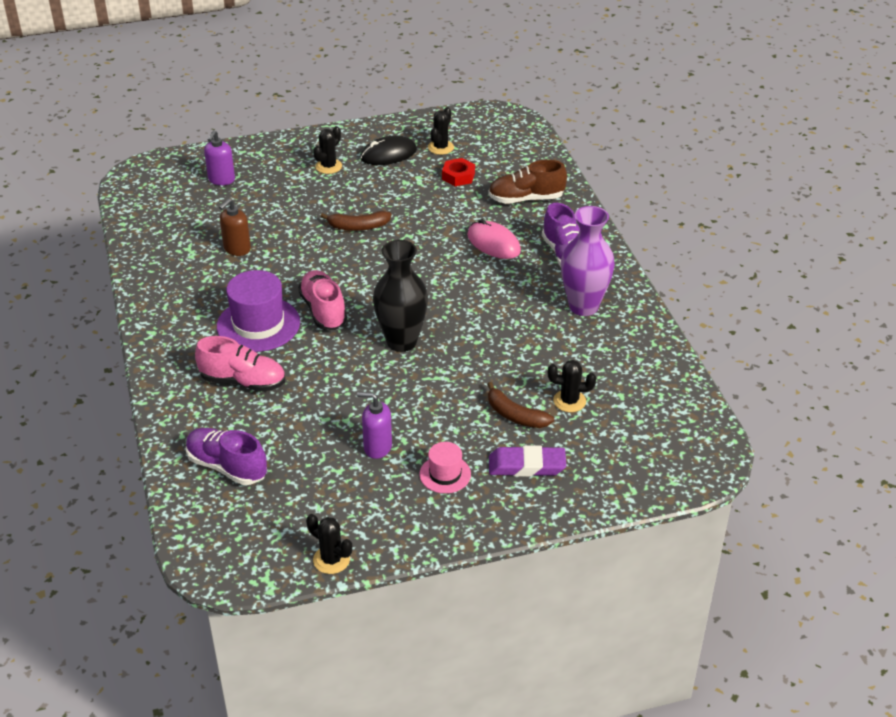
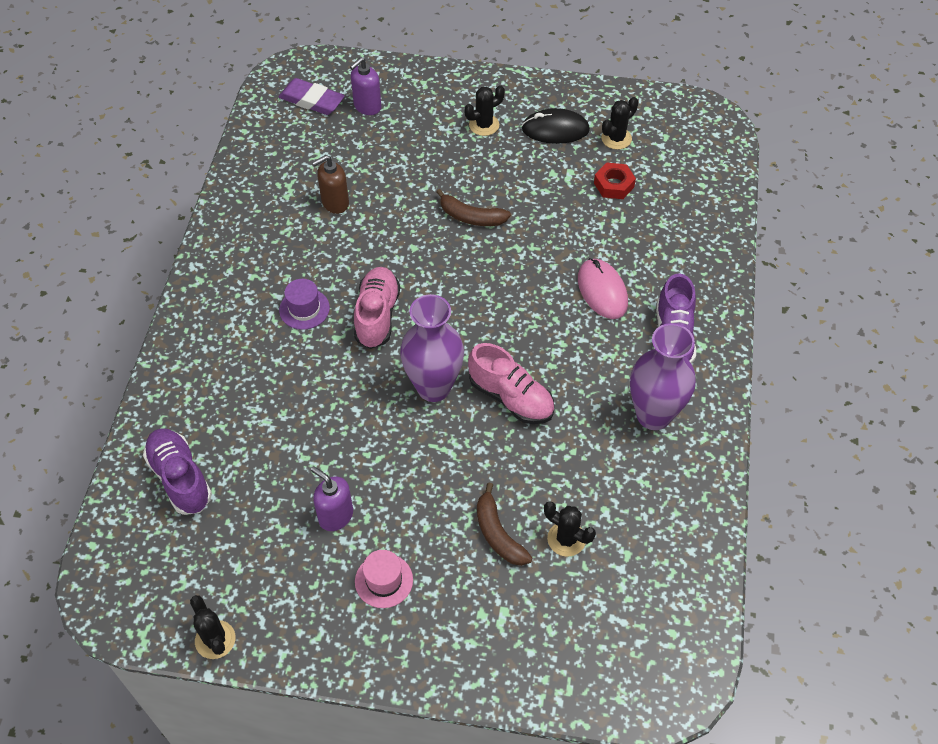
camera: 25 degrees right, 15 degrees up
(243, 381) = (251, 376): pink shoe -> pink shoe (511, 397)
(258, 324) = (304, 309): purple hat -> purple hat, size x0.55
(401, 342) = (433, 387): black vase -> purple vase
(526, 199) = (671, 242): brown shoe -> none
(526, 465) = (473, 606): purple eraser -> purple eraser (312, 100)

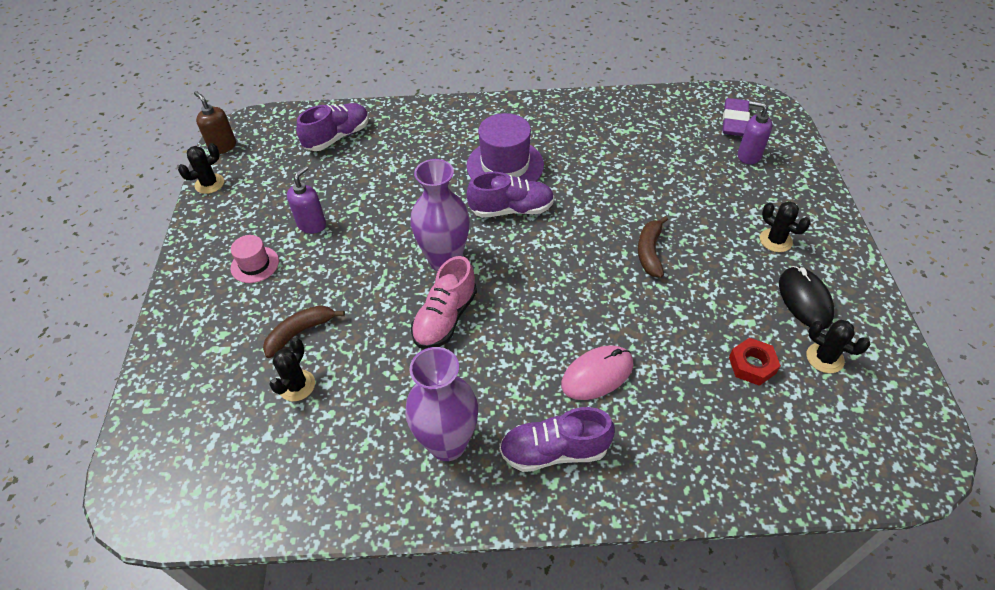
camera: 80 degrees right, 5 degrees down
(304, 309) = (505, 165): purple hat -> purple hat, size x1.81
(335, 203) = (624, 159): brown soap dispenser -> brown soap dispenser (223, 146)
(377, 316) = (511, 210): pink shoe -> purple shoe

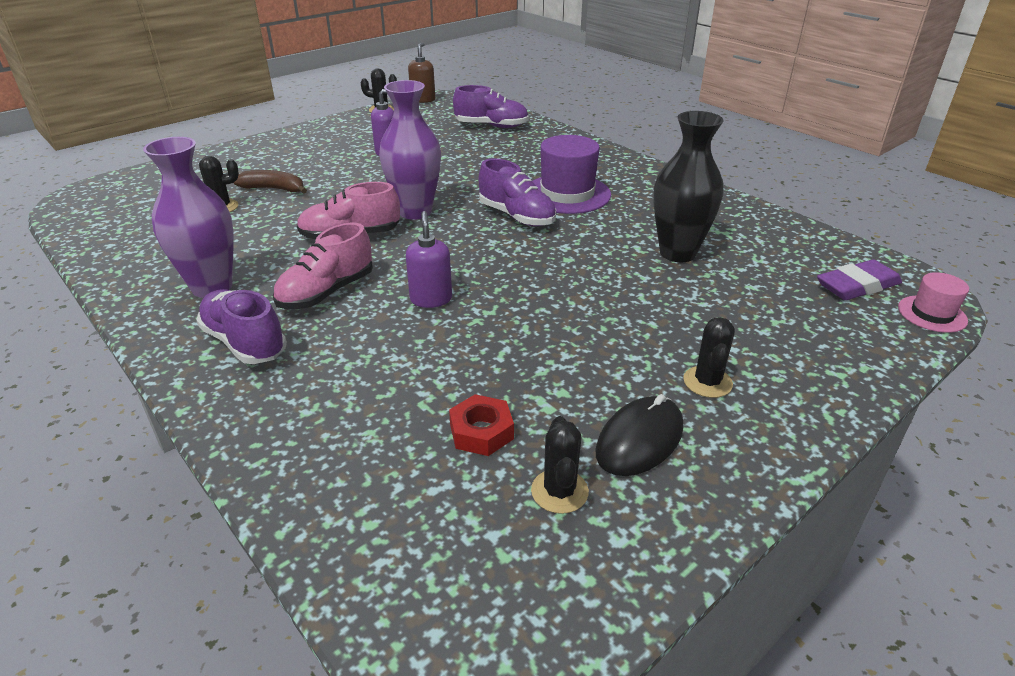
camera: 50 degrees right, 15 degrees down
(255, 264) = (323, 151): pink hat -> pink hat (932, 314)
(523, 371) = (326, 292): none -> pink shoe
(597, 374) = (362, 332): pink mouse -> none
(636, 165) = (677, 253): none -> black vase
(650, 252) = (565, 304): brown banana -> none
(748, 155) = (818, 314): purple soap dispenser -> purple soap dispenser (431, 299)

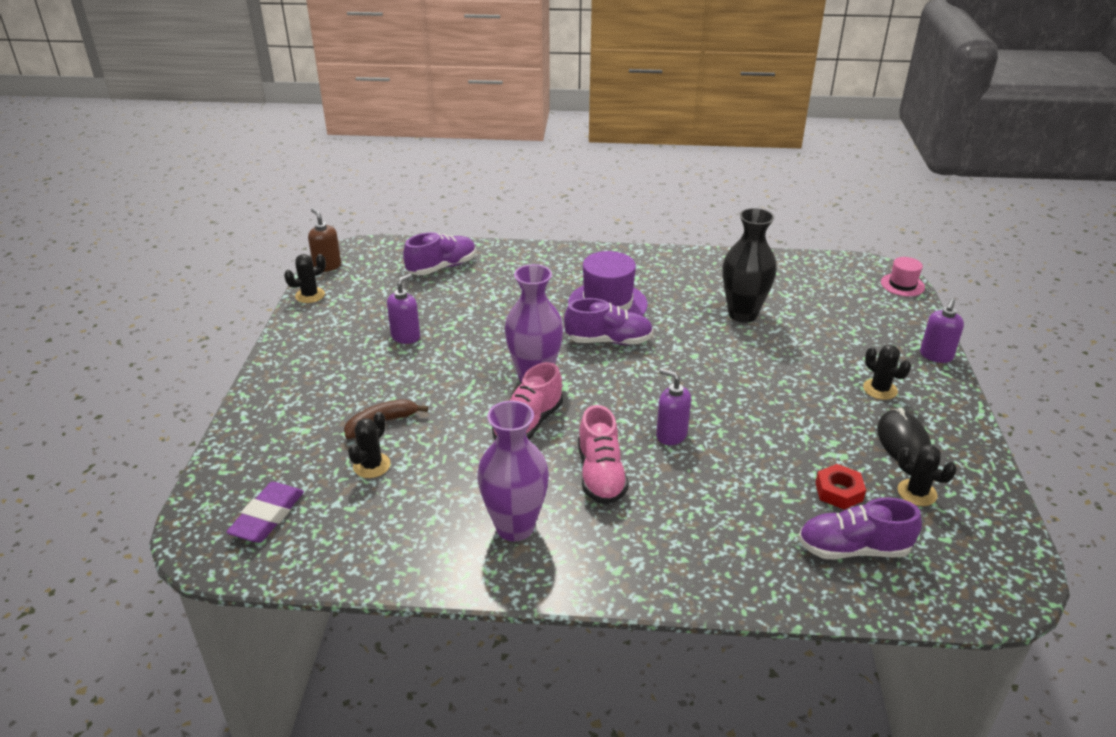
camera: 45 degrees left, 0 degrees up
(245, 342) = (622, 543): purple shoe -> purple shoe (853, 549)
(847, 394) = (936, 356): none -> purple soap dispenser
(857, 286) = (852, 285): purple eraser -> purple eraser (267, 516)

